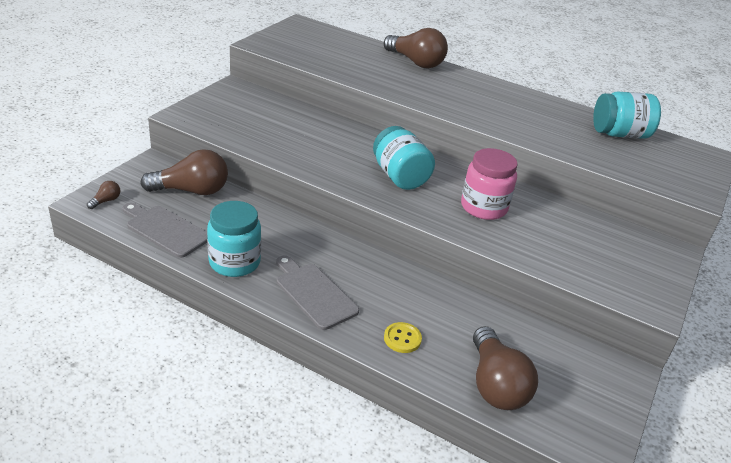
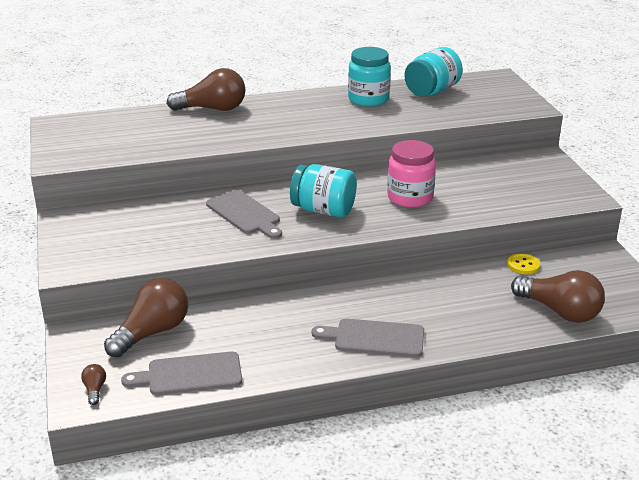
camera: 40 degrees left, 5 degrees down
(234, 262) = (285, 358): turquoise jar -> turquoise jar (368, 99)
(342, 147) = (245, 214): none -> grey cutting board
(402, 339) = (472, 325): yellow button -> yellow button (523, 265)

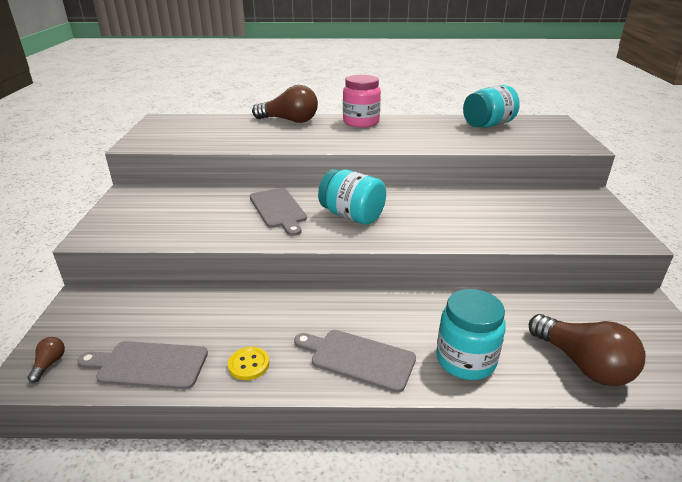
camera: 15 degrees right, 0 degrees up
(152, 332) = (146, 310): brown light bulb -> none
(368, 99) = (427, 126): turquoise jar -> turquoise jar (465, 360)
(410, 197) = (441, 215): pink jar -> pink jar (361, 122)
(523, 265) = (548, 300): yellow button -> yellow button (249, 364)

